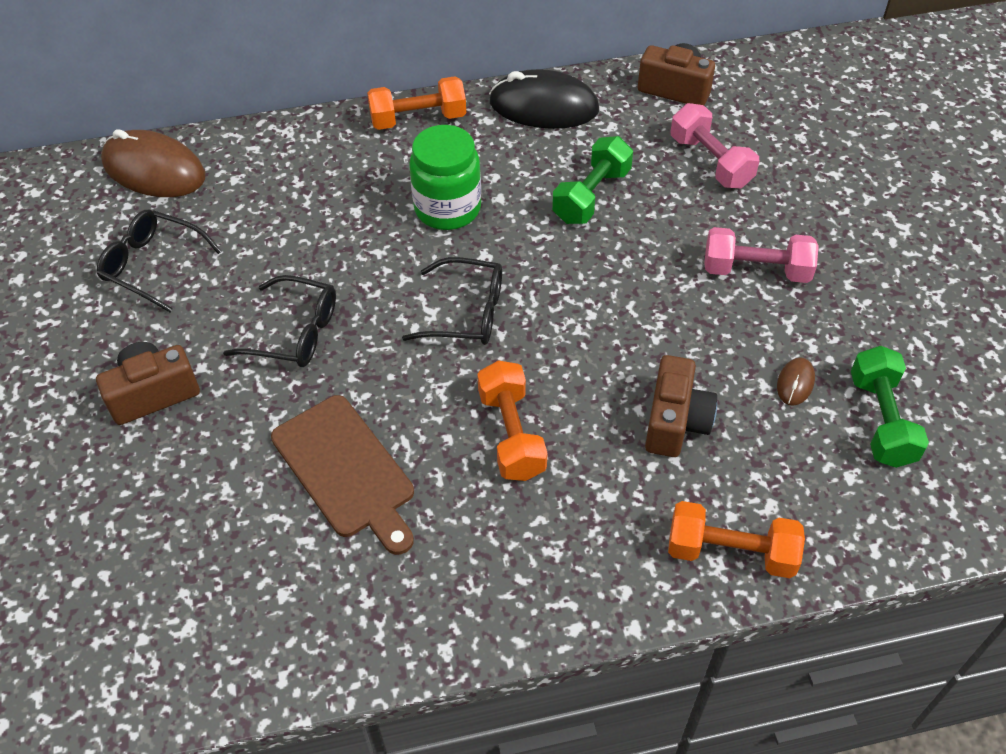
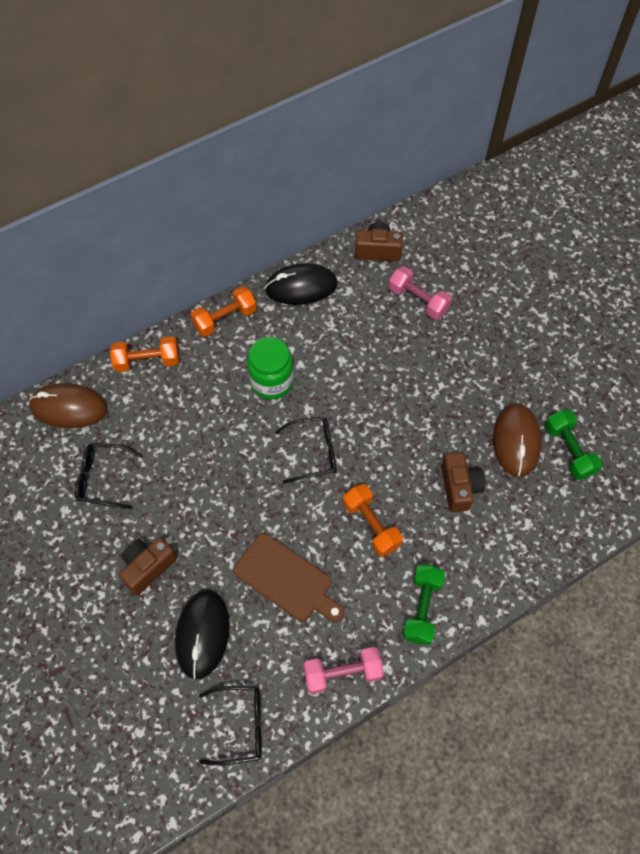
camera: 20 degrees left, 10 degrees up
(184, 507) = (202, 634): none -> black mouse
(295, 332) = (215, 498): black glasses -> black glasses (240, 725)
(591, 196) = (356, 346): green dumbbell -> green dumbbell (422, 608)
(730, 552) = (516, 558): orange dumbbell -> orange dumbbell (147, 361)
(756, 270) = (470, 371): pink dumbbell -> pink dumbbell (342, 673)
(795, 383) = (516, 441): brown mouse -> brown mouse, size x2.29

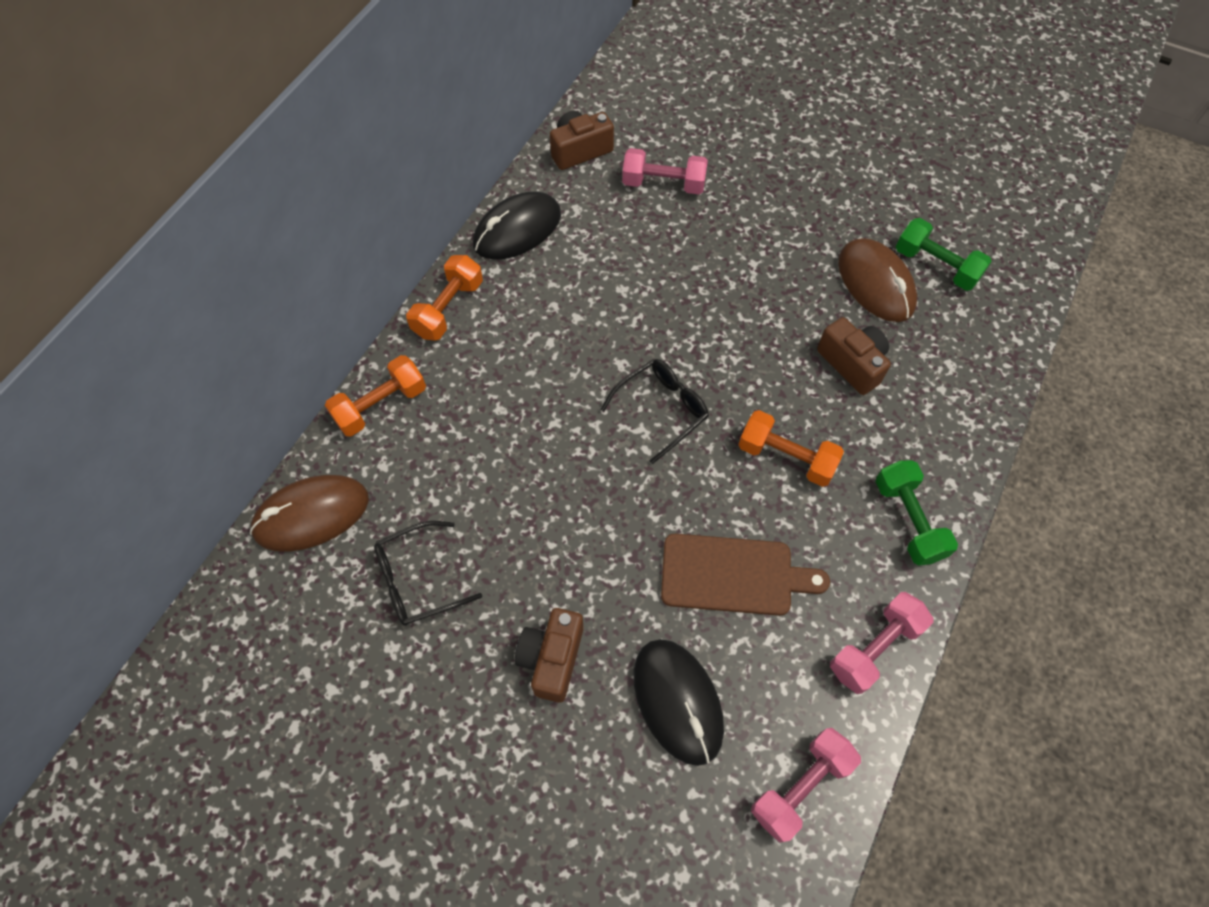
camera: 30 degrees left, 0 degrees up
(240, 725) = (800, 786): black glasses -> pink dumbbell
(271, 381) = (556, 353): green jar -> none

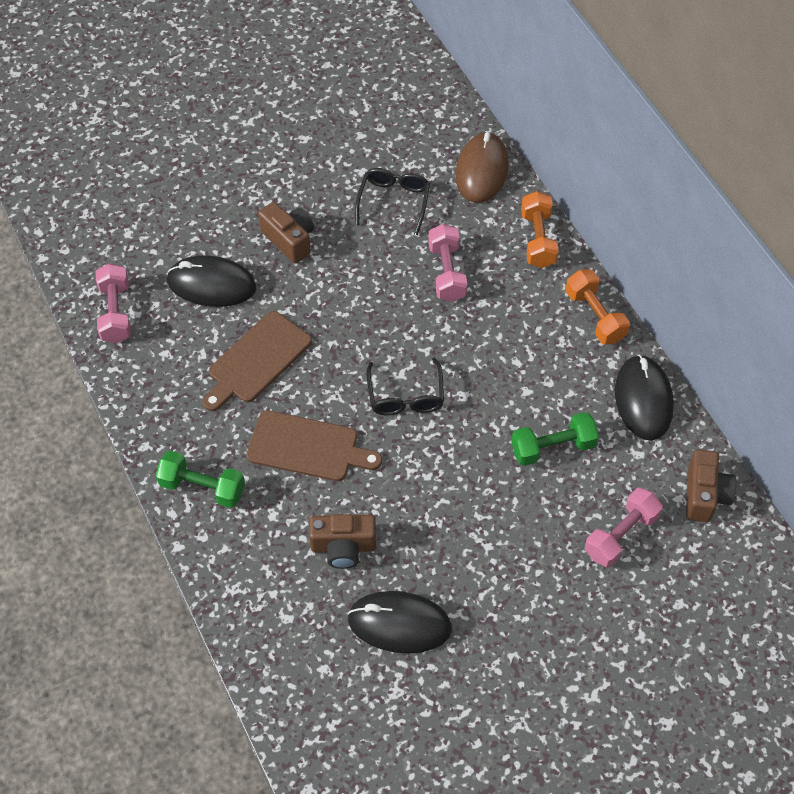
camera: 125 degrees right, 5 degrees down
(786, 457) = (308, 447): orange dumbbell -> brown cutting board
(874, 648) = (147, 404): pink dumbbell -> pink dumbbell (447, 272)
(875, 283) = (399, 624): brown mouse -> black mouse
(936, 266) = (380, 687): green dumbbell -> green dumbbell (553, 447)

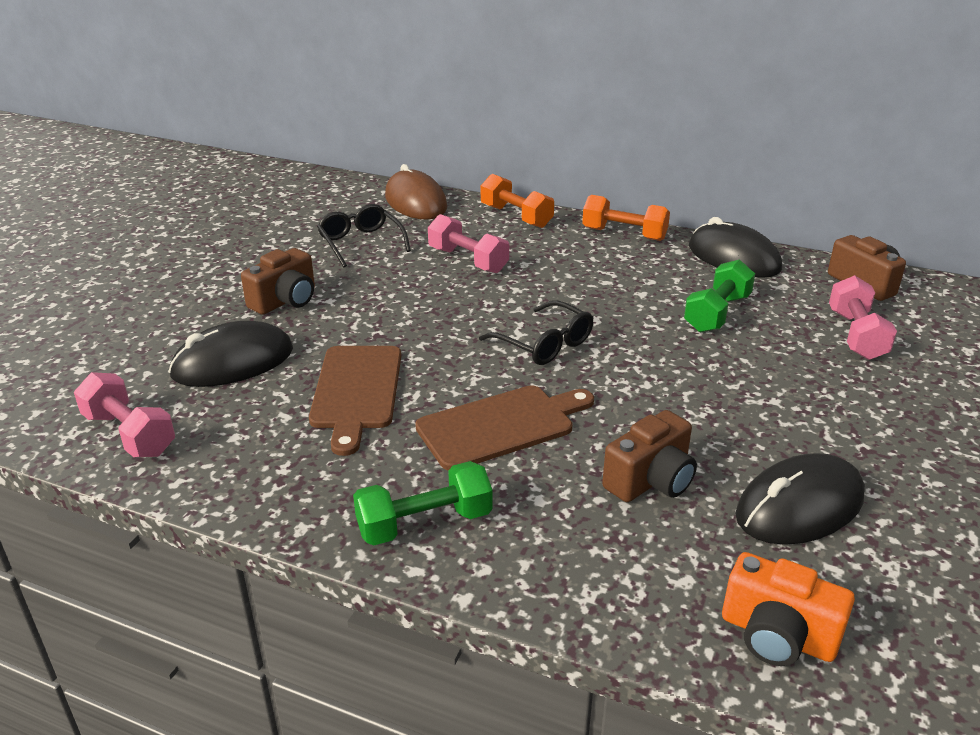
camera: 40 degrees left, 25 degrees down
(289, 240) = (285, 301): brown camera -> brown camera turned 120 degrees clockwise
(292, 678) = (777, 635): none -> orange camera

